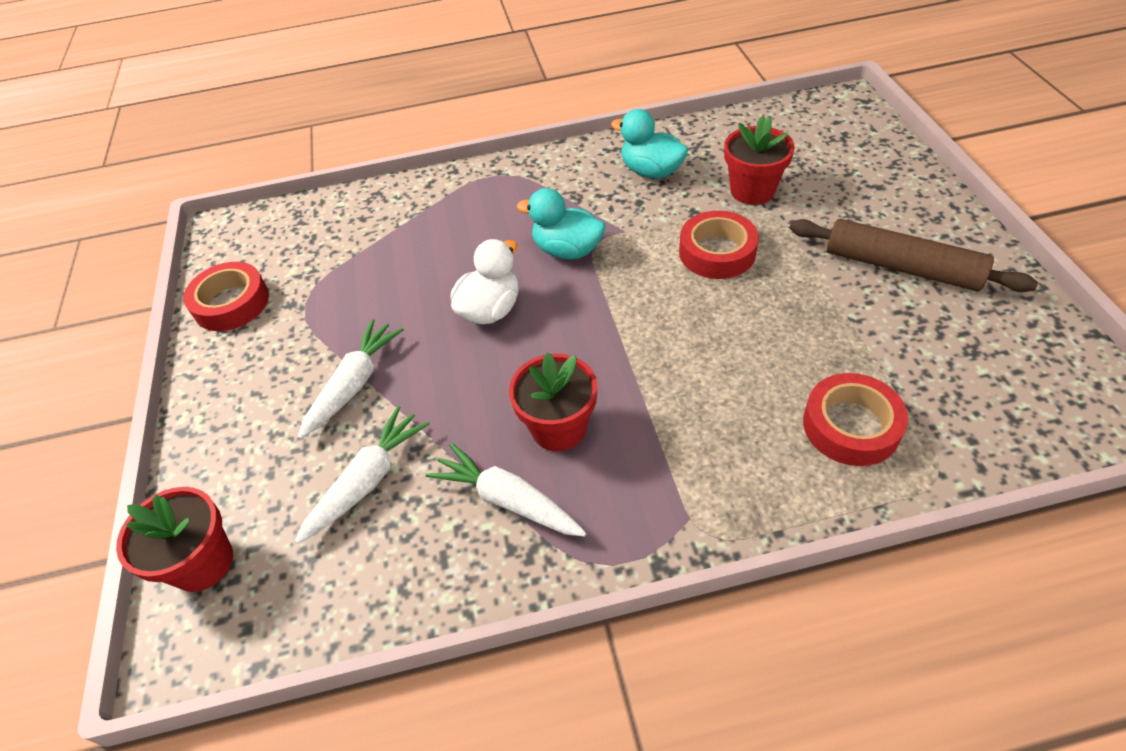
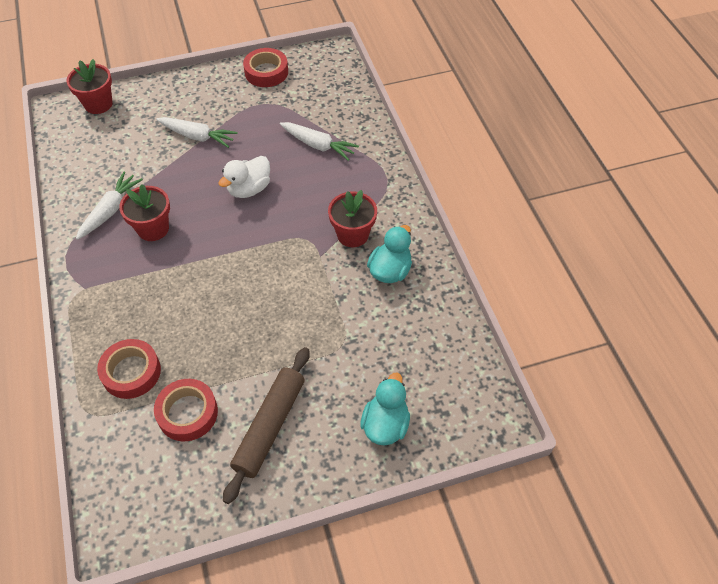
camera: 80 degrees right, 5 degrees up
(368, 480) = (132, 153): white carrot -> white carrot (318, 145)
(490, 310) = (249, 189): white duck -> white duck turned 105 degrees clockwise
(567, 250) = (302, 224): turquoise duck -> turquoise duck (385, 424)
(717, 252) = (294, 310): red tape -> red tape (187, 413)
(752, 191) = (364, 336): red flower pot -> red flower pot (352, 234)

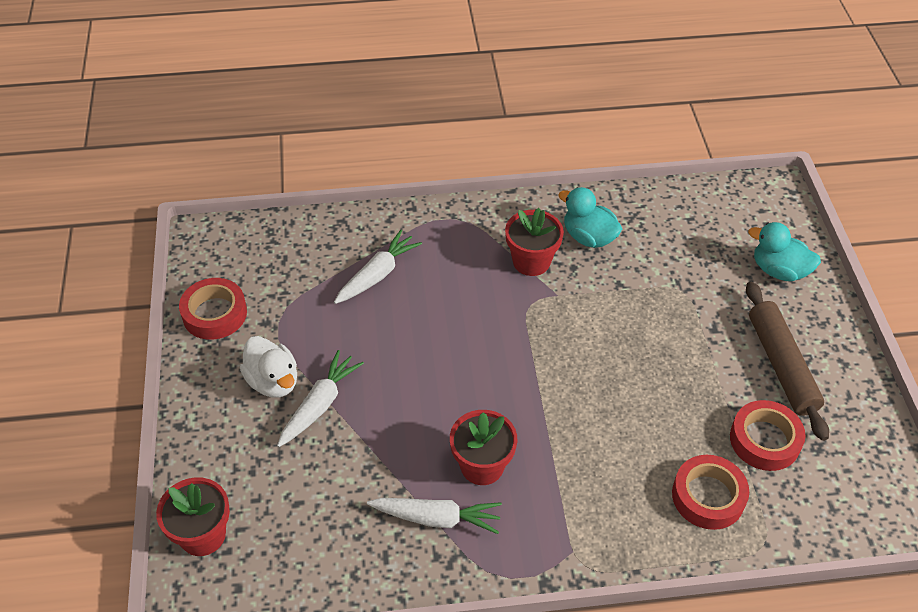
camera: 80 degrees left, 5 degrees down
(110, 210) = (437, 518): white carrot -> white carrot turned 150 degrees clockwise
(249, 189) = (435, 353): white duck -> white duck (273, 381)
(269, 426) = (781, 365): brown rolling pin -> brown rolling pin turned 45 degrees clockwise

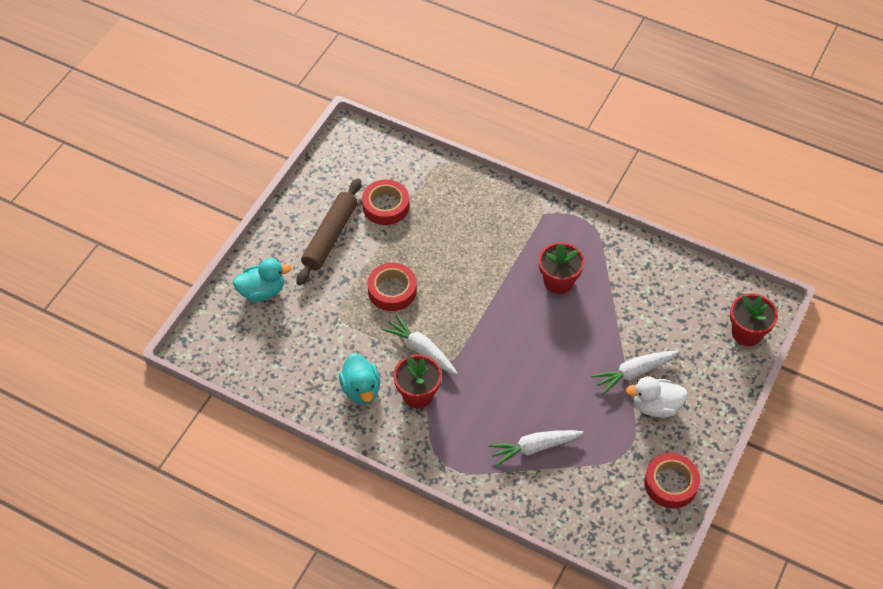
camera: 145 degrees left, 5 degrees up
(273, 381) = (655, 406): white duck -> white duck turned 90 degrees counterclockwise
(437, 518) = (605, 268): white carrot -> white carrot (421, 350)
(708, 496) = (446, 198): red tape -> red tape (392, 290)
(779, 270) = (262, 291): turquoise duck -> turquoise duck turned 75 degrees counterclockwise

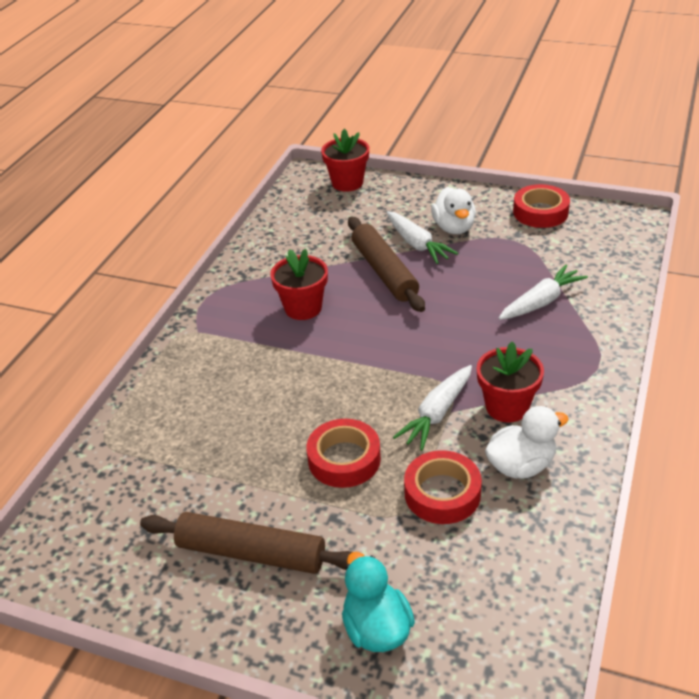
camera: 95 degrees left, 15 degrees down
(361, 389) = (521, 465): turquoise duck -> white duck
(386, 206) = (186, 492): red tape -> red tape (442, 493)
(534, 448) = (541, 302): white carrot -> white carrot turned 105 degrees counterclockwise
(597, 342) = (384, 271): none -> brown rolling pin

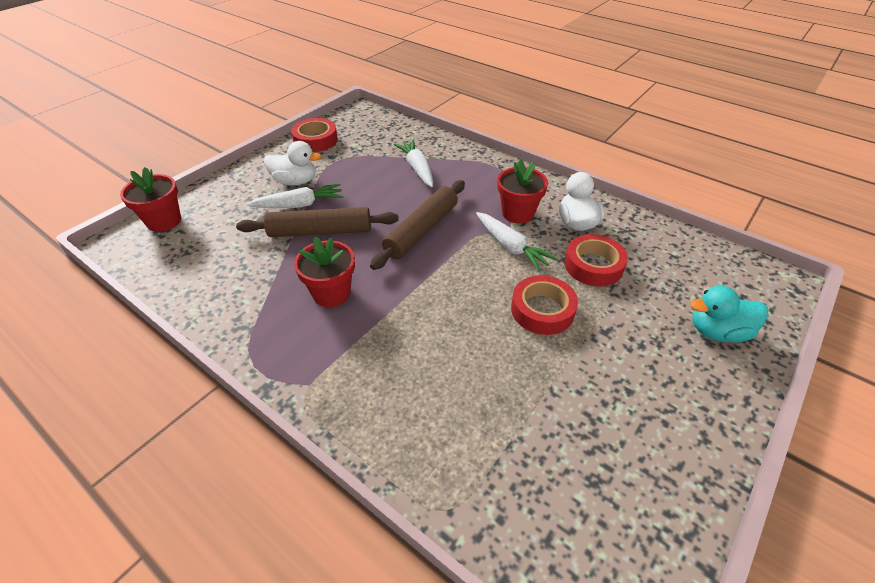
camera: 75 degrees left, 5 degrees up
(251, 552) = (636, 395): brown rolling pin -> brown rolling pin (421, 230)

